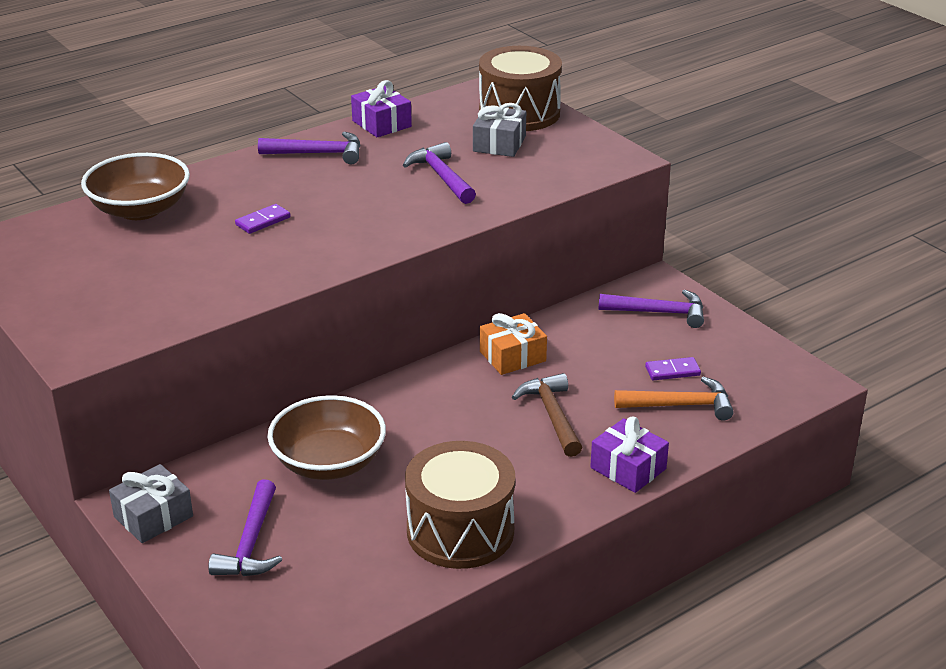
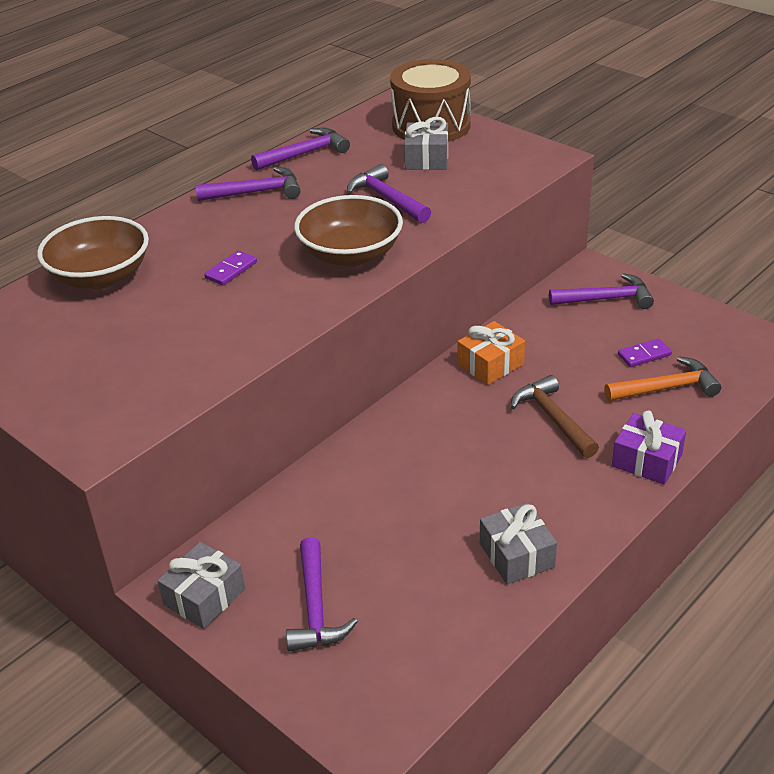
camera: 10 degrees left, 5 degrees up
(329, 462) = (359, 505): brown bowl -> brown bowl (350, 254)
(381, 124) = (304, 154): purple gift -> purple hammer
(460, 531) = (516, 555): brown drum -> grey gift

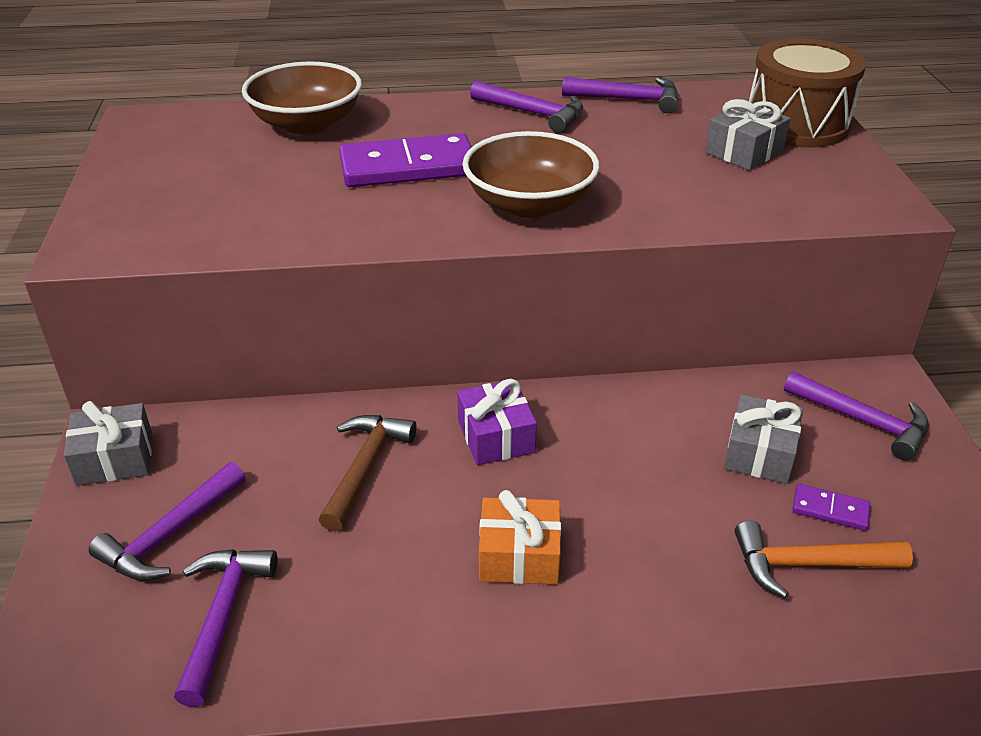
camera: 40 degrees right, 0 degrees up
(231, 270) = (408, 167): purple domino -> purple domino, size x2.19
(387, 199) = (644, 171): purple hammer -> purple hammer (222, 617)
(490, 364) = (637, 414): orange gift -> orange gift (519, 556)
(516, 555) = (397, 627): grey gift -> grey gift (760, 453)
(553, 418) = (628, 511): brown hammer -> brown hammer (365, 468)
(647, 460) = (673, 631): purple gift -> purple gift (496, 436)
(666, 388) = (809, 565): orange hammer -> orange hammer turned 150 degrees clockwise

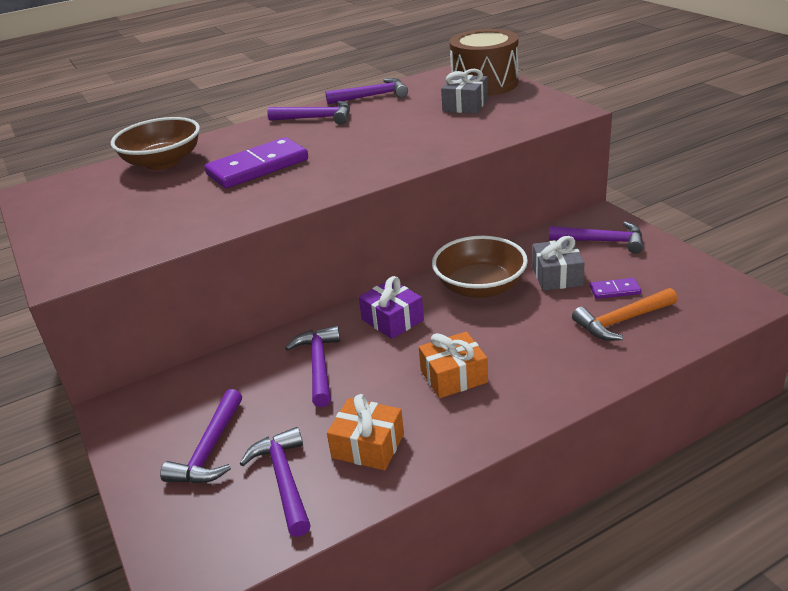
camera: 20 degrees left, 5 degrees down
(115, 459) = (132, 422): grey gift -> none
(348, 613) = (368, 446): none -> orange gift
(365, 468) = (319, 365): brown hammer -> purple hammer
(529, 204) = (356, 165): brown bowl -> brown bowl (480, 287)

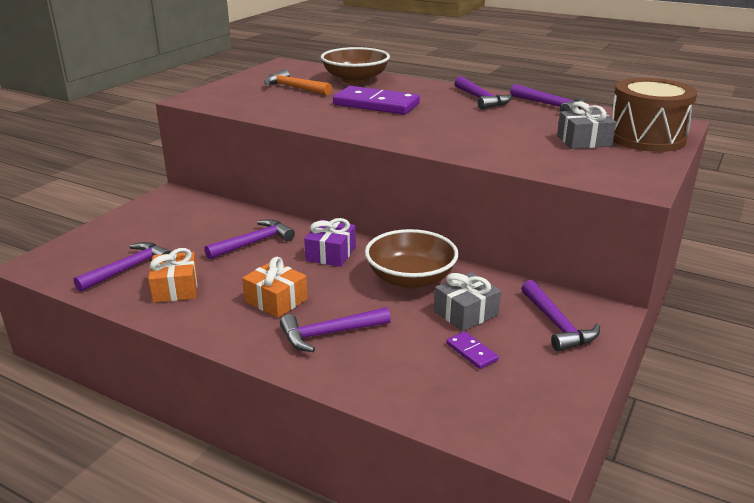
camera: 55 degrees right, 5 degrees down
(210, 449) = (146, 235): purple hammer -> purple hammer (329, 334)
(622, 321) = (421, 368): orange hammer -> orange hammer (294, 88)

